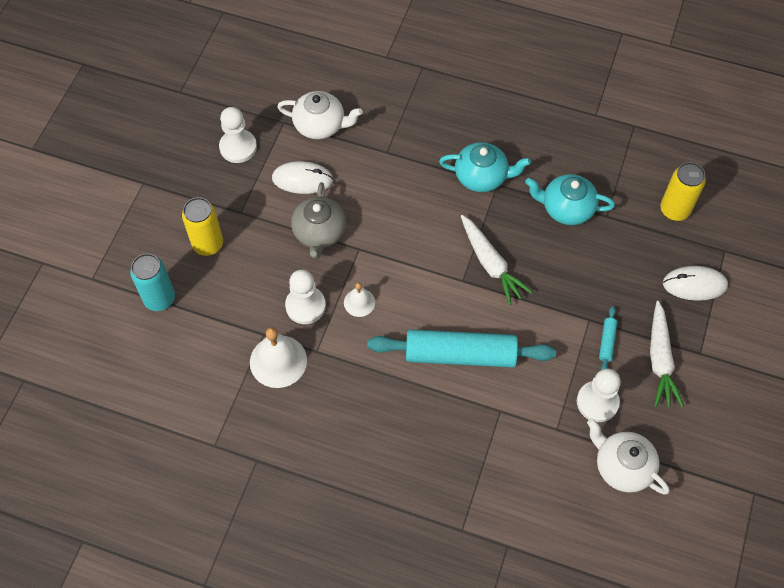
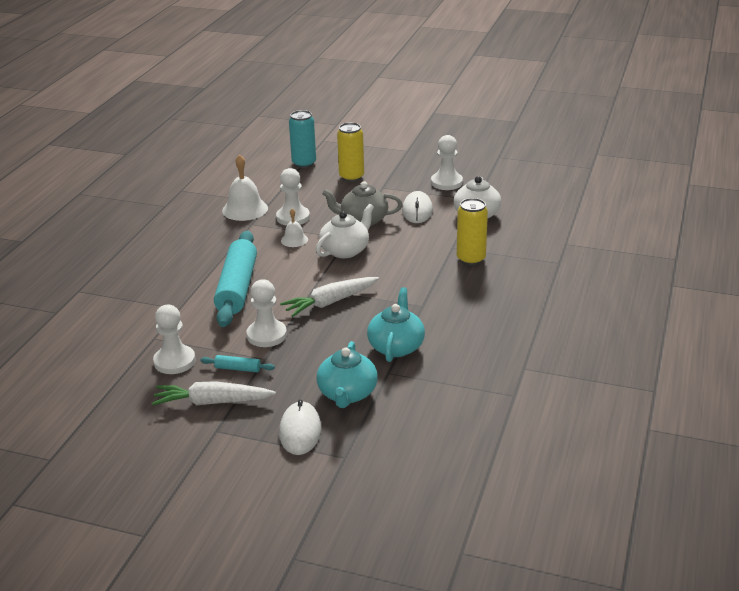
camera: 90 degrees right, 30 degrees down
(482, 176) = (430, 297): turquoise teapot -> turquoise teapot (347, 394)
(550, 320) = (267, 335): none -> white pawn
(622, 466) = (105, 374): white teapot -> white teapot (345, 250)
(674, 210) = (398, 421): yellow can -> yellow can (471, 259)

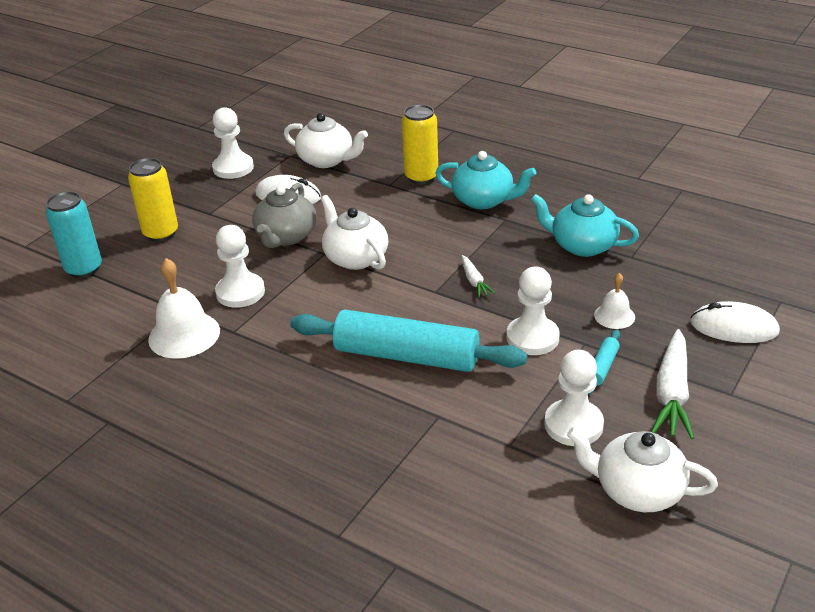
camera: 75 degrees left, 5 degrees up
(113, 392) = (637, 490): none -> white teapot
(294, 240) = (304, 296): white bell -> white bell (614, 316)
(330, 302) = (474, 281): white carrot -> white carrot, size x0.52
(347, 394) = (667, 287): turquoise teapot -> turquoise teapot (484, 200)

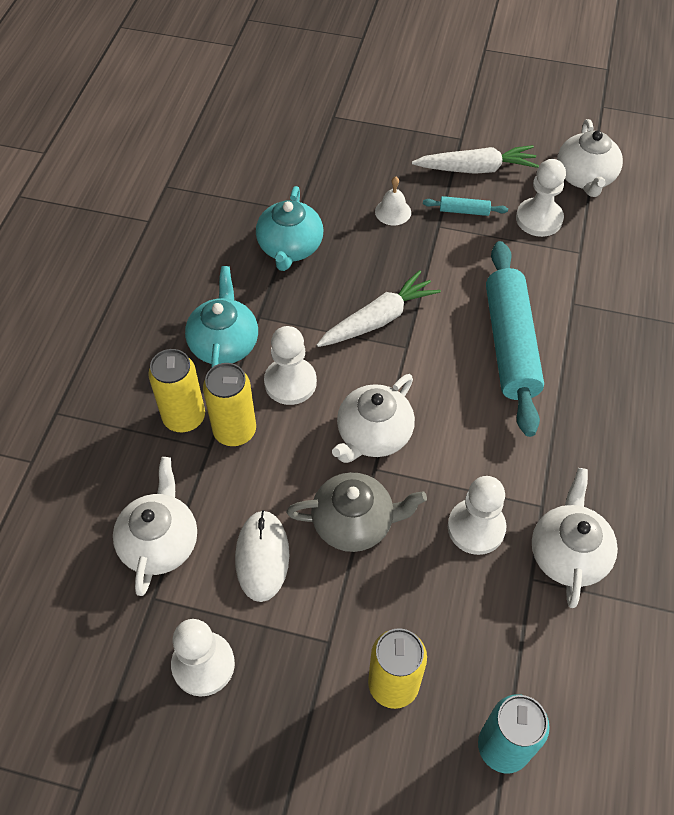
camera: 110 degrees left, 20 degrees up
(184, 335) = (568, 553): white bell -> white teapot
(397, 196) = (234, 431): none -> yellow can
(474, 281) = (378, 319): white carrot -> white carrot, size x1.91
(532, 338) = (446, 260): white pawn -> white pawn (290, 382)
(734, 327) = (379, 140): white mouse -> none

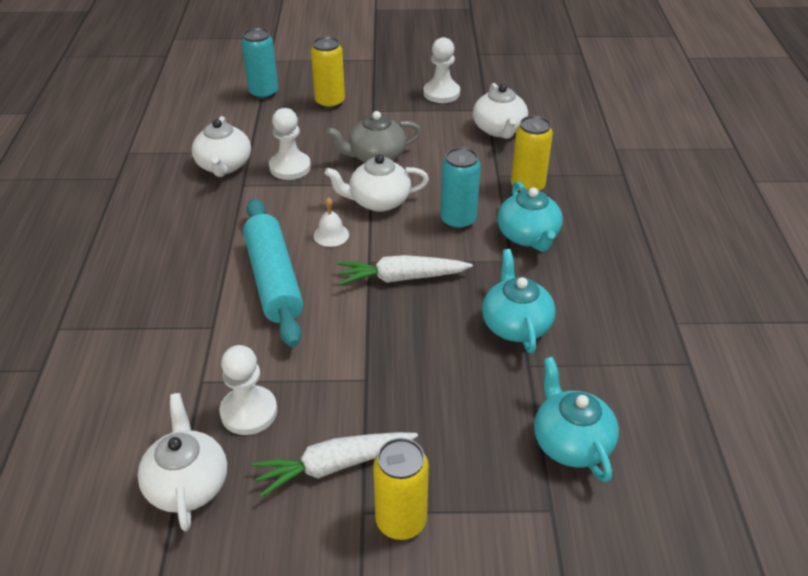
camera: 165 degrees right, 15 degrees down
(234, 431) = (484, 186): yellow can -> yellow can (401, 521)
(262, 556) = (430, 134): white mouse -> none
(290, 382) = (458, 220): white pawn -> turquoise can
(297, 151) = (570, 442): none -> turquoise teapot
(373, 435) = (378, 201): white teapot -> white teapot turned 120 degrees counterclockwise
(378, 319) = (401, 278): white carrot -> white carrot turned 45 degrees clockwise
(393, 211) = (422, 386): white bell -> white bell (331, 235)
(464, 211) = (339, 404): turquoise rolling pin -> none

